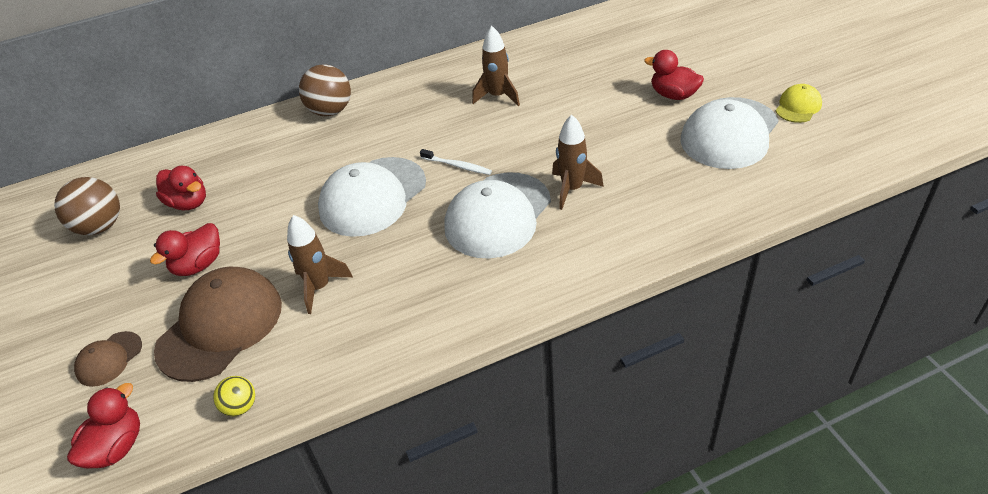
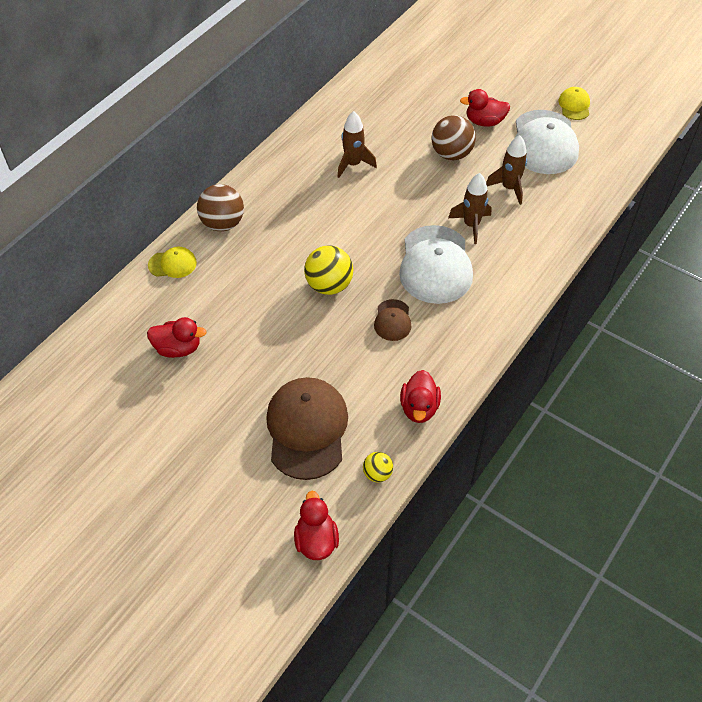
camera: 35 degrees left, 10 degrees up
(100, 227) = (119, 398): brown ball -> brown ball (451, 154)
(109, 359) = (244, 489): brown cap -> brown cap (392, 320)
(198, 265) = (241, 393): red duck -> red duck (419, 408)
(256, 131) = (172, 264): none -> yellow cap
(319, 287) = (354, 370): brown rocket -> brown rocket (509, 188)
(372, 197) = (329, 285): white cap -> yellow ball
(457, 166) = (372, 236): white toothbrush -> none

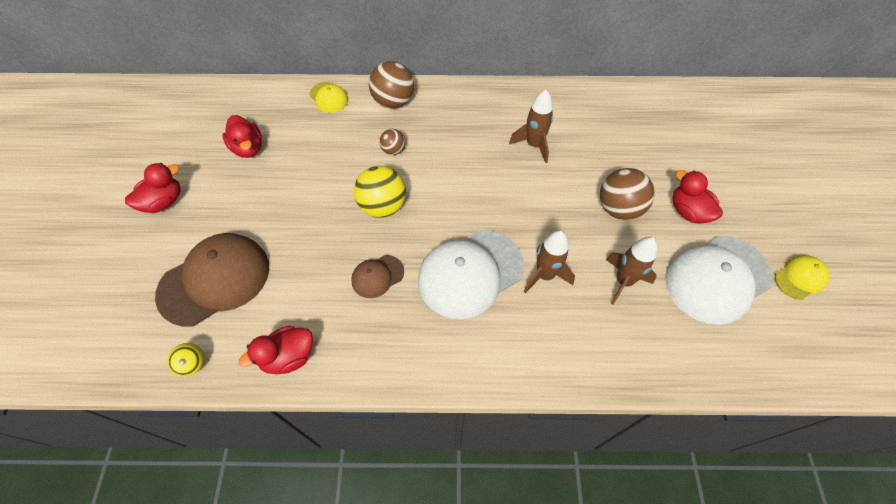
camera: 55 degrees right, 5 degrees up
(277, 250) = (393, 150): none -> brown ball
(316, 540) = (98, 356): red duck -> red duck (163, 202)

